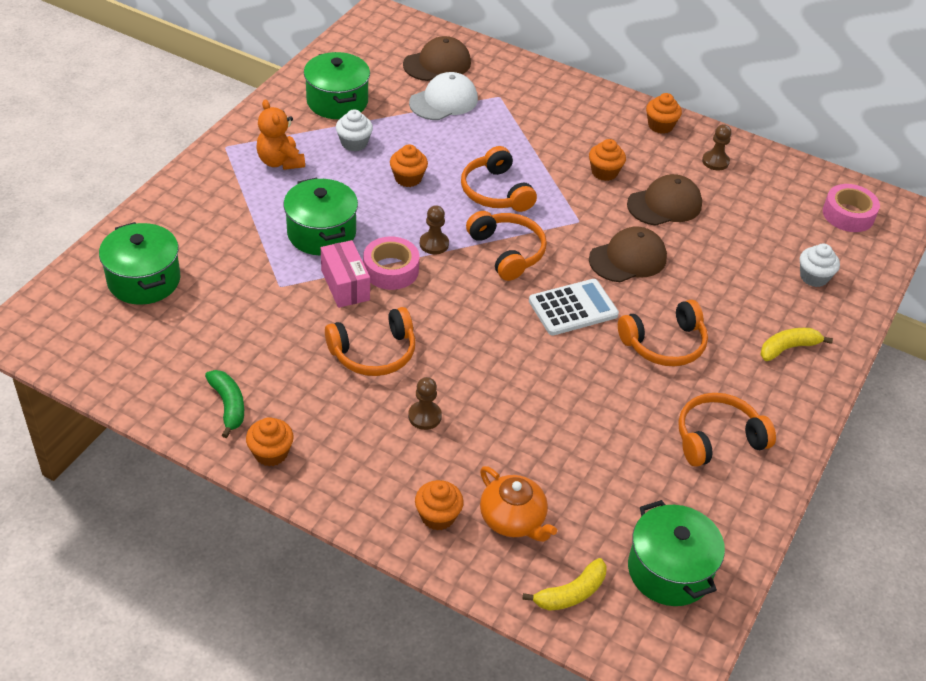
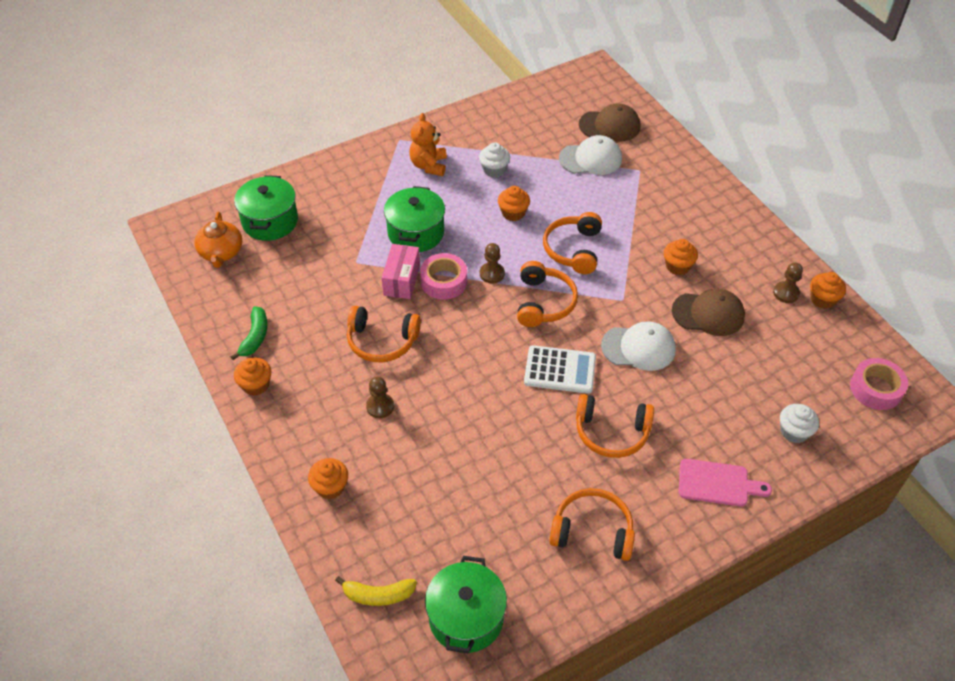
camera: 35 degrees right, 5 degrees up
(337, 101) = (507, 131): green pot -> none
(513, 519) = (381, 516): orange teapot -> orange teapot (221, 252)
(628, 259) = (638, 348): brown cap -> white cap
(660, 126) = (760, 243): orange cupcake -> orange cupcake (822, 299)
(788, 348) = (717, 483): yellow banana -> pink cutting board

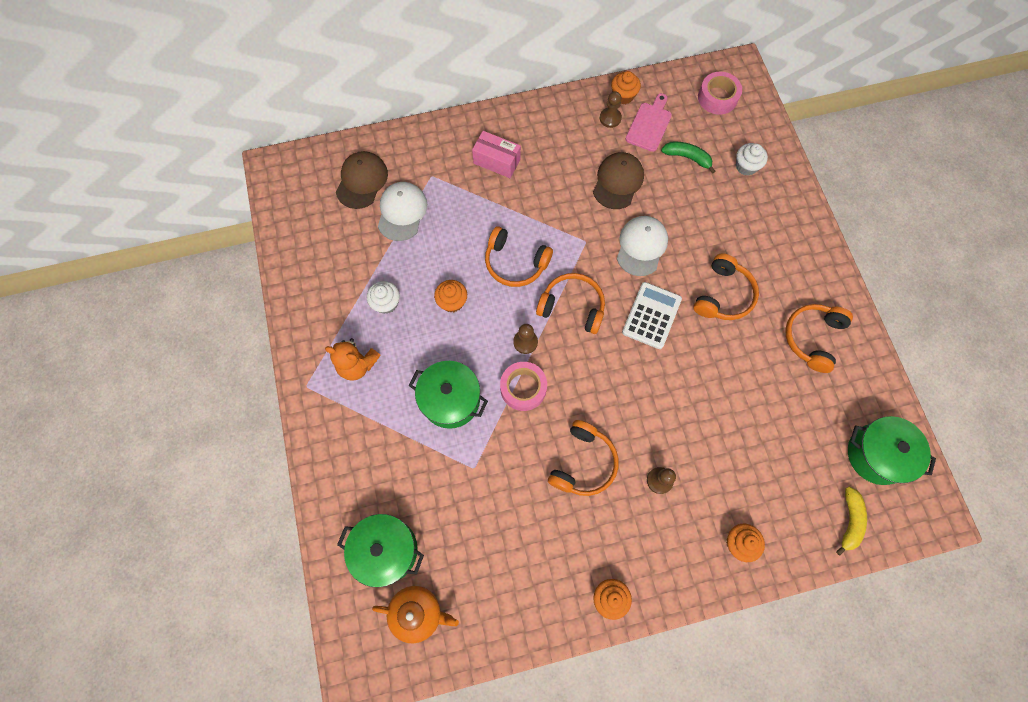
camera: 75 degrees left, 20 degrees up
(255, 337) = (548, 590): green banana -> green banana (687, 157)
(402, 280) = (510, 427): pink box -> pink box (497, 161)
(677, 266) = (559, 186): orange cupcake -> none
(717, 483) = (783, 235): pink cutting board -> pink cutting board (649, 125)

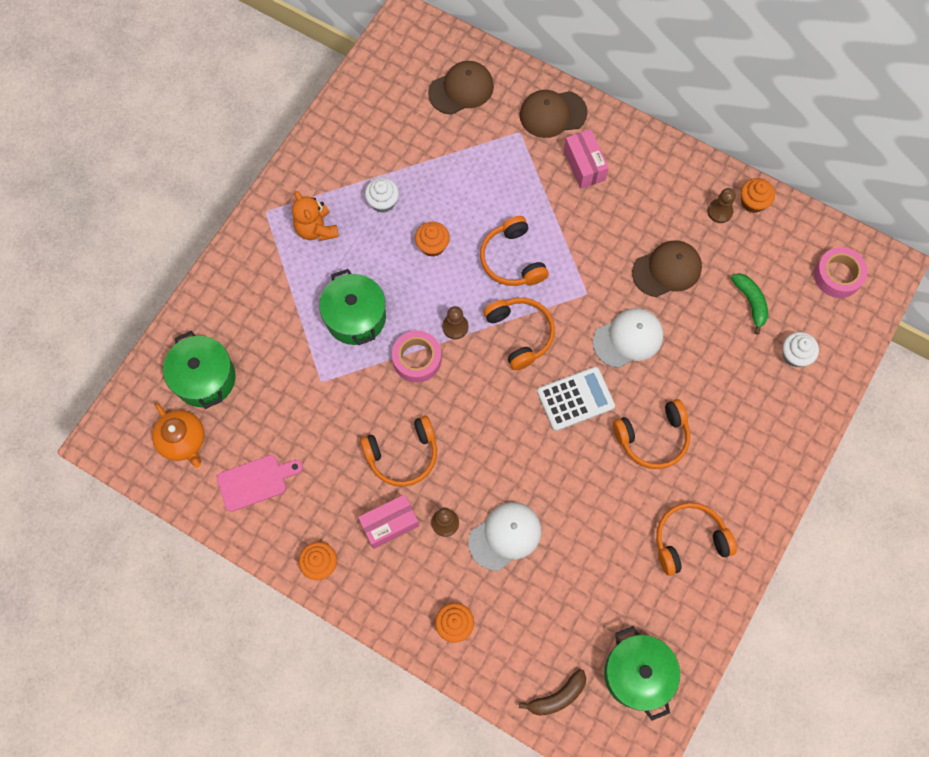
camera: 45 degrees right, 0 degrees up
(402, 212) = (466, 141): white cap -> white cap (505, 536)
(441, 146) = (552, 114): none -> brown cap
(625, 519) = (390, 524): none -> pink box
(649, 125) = (748, 246): pink cutting board -> pink cutting board (256, 482)
(849, 521) = (557, 696): yellow banana -> brown banana

